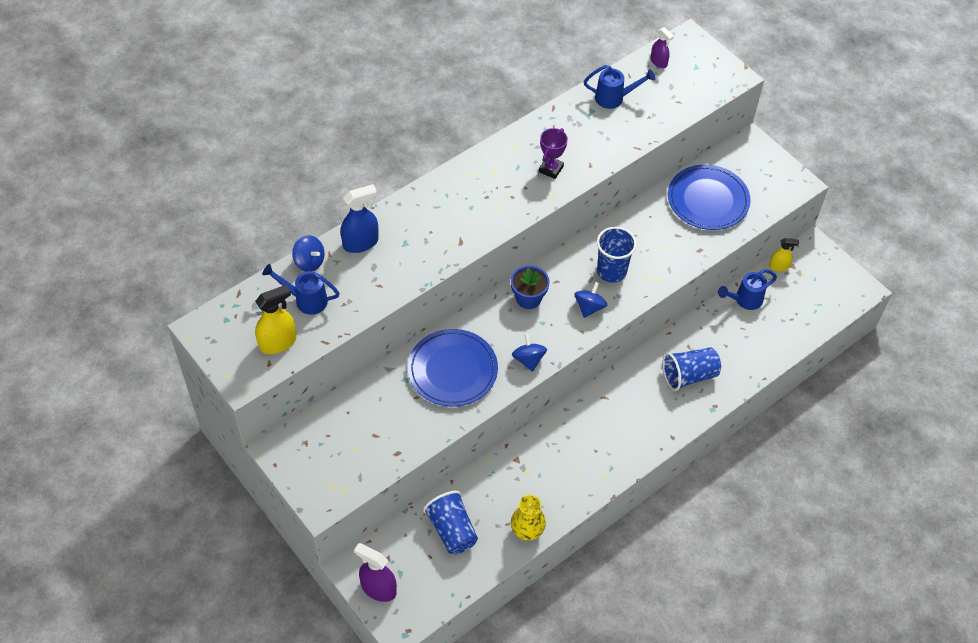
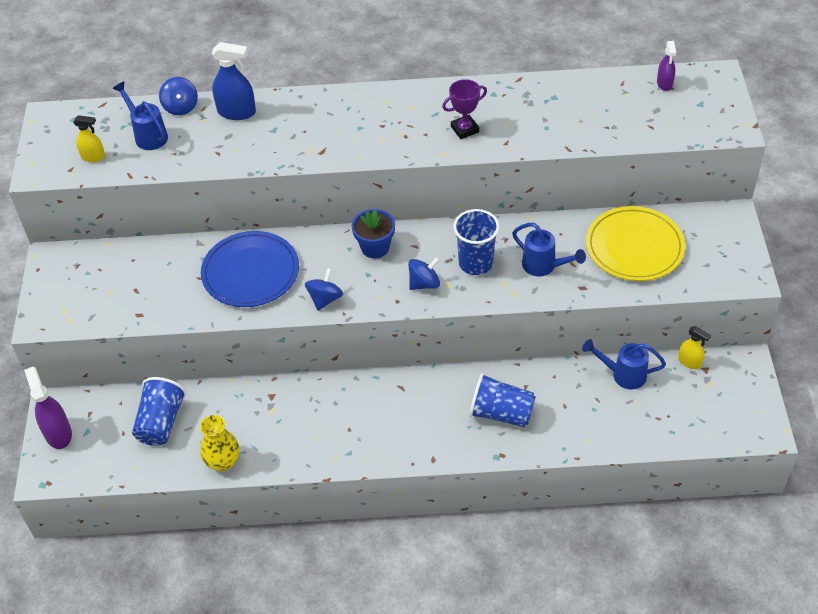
camera: 40 degrees right, 5 degrees down
(278, 342) = (93, 157): yellow spray bottle -> yellow spray bottle, size x0.61
(614, 98) = (587, 96): blue watering can -> blue watering can (544, 266)
(708, 200) = (634, 247): blue plate -> yellow plate

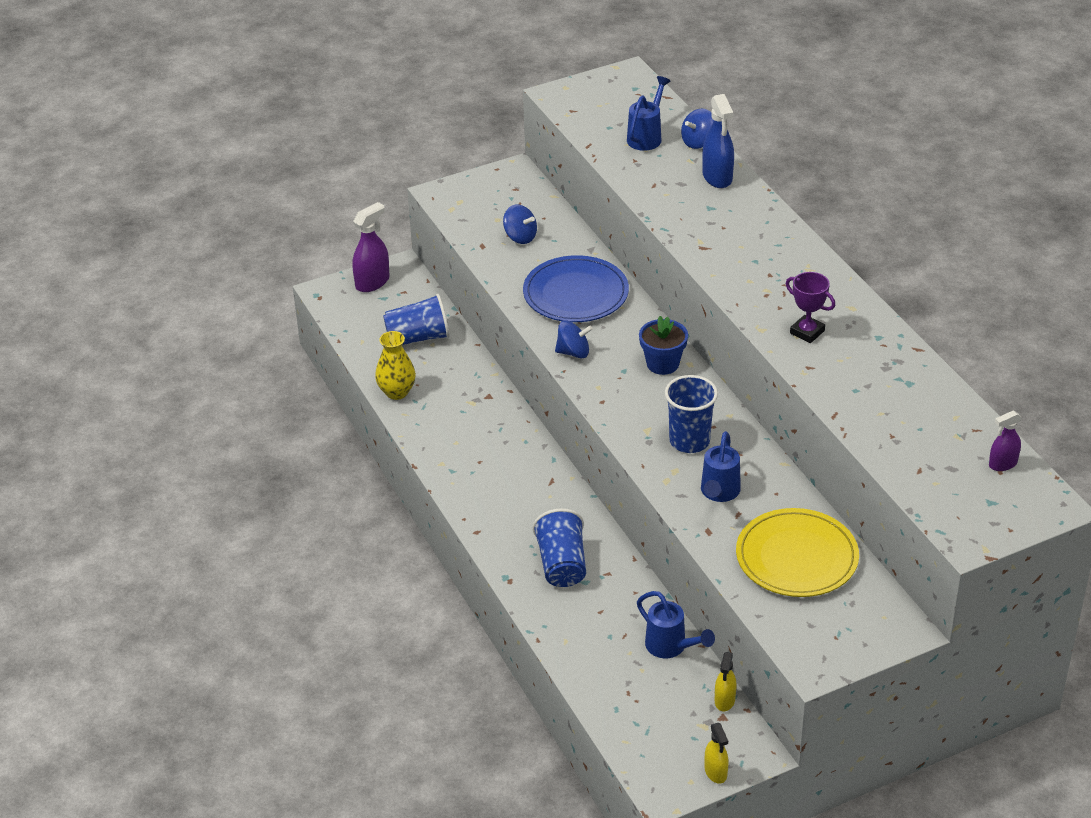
camera: 65 degrees right, 10 degrees down
(93, 157) = (596, 117): yellow spray bottle -> yellow spray bottle (715, 772)
(424, 283) = (637, 413): blue spinning top -> blue spinning top (520, 237)
(623, 374) = (671, 647): blue watering can -> blue watering can turned 150 degrees clockwise

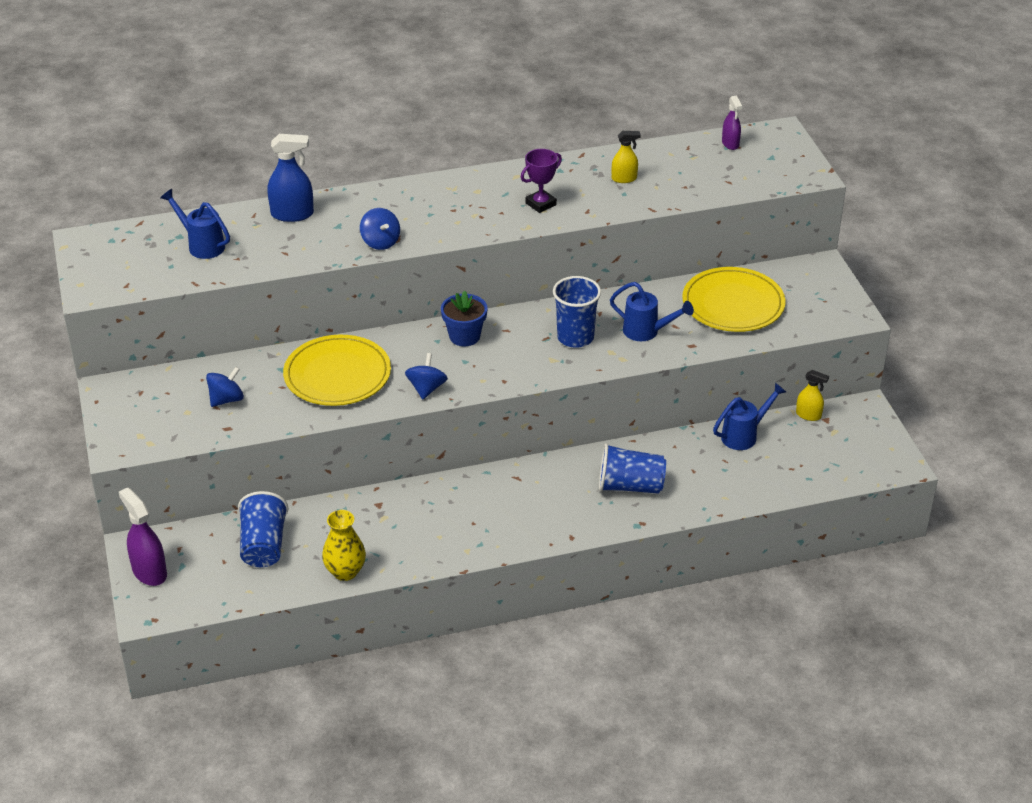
camera: 80 degrees left, 0 degrees up
(575, 294) = (337, 375): blue plate -> yellow plate
(698, 142) = (229, 216): blue spinning top -> blue spinning top (380, 242)
(715, 772) = (883, 433): yellow spray bottle -> yellow spray bottle (624, 179)

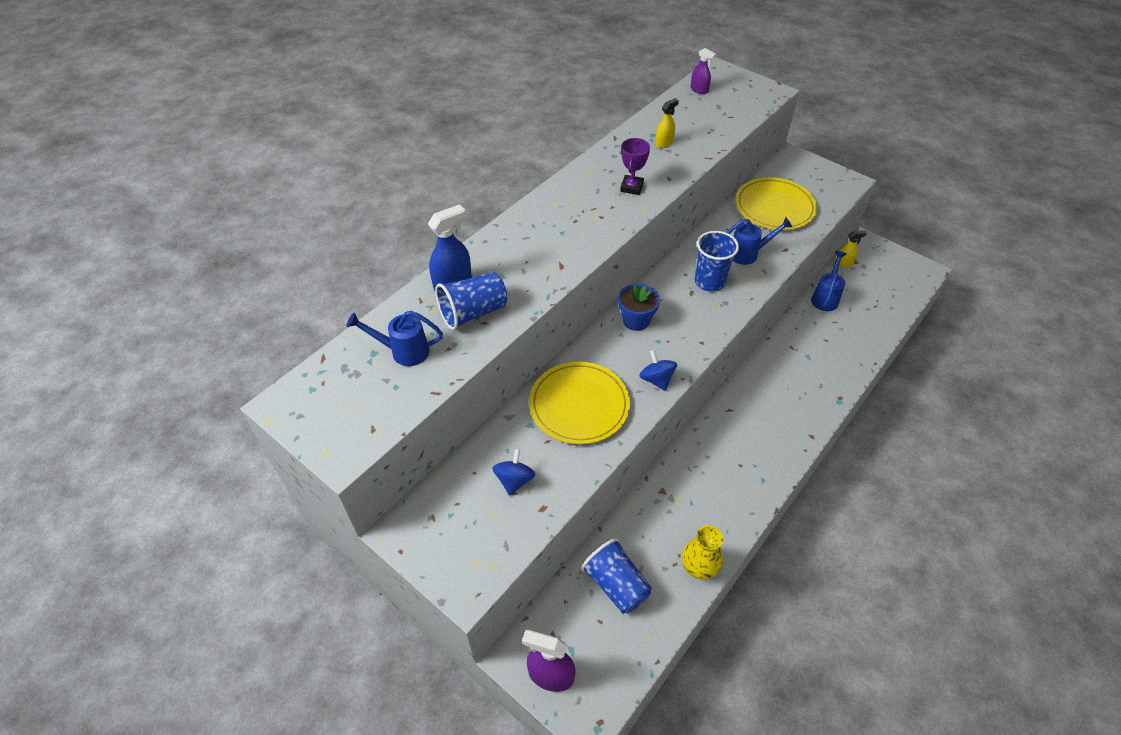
camera: 35 degrees left, 10 degrees up
(380, 242) = (551, 274): blue spinning top -> none
(630, 486) = (803, 374): blue cup -> blue cup (473, 312)

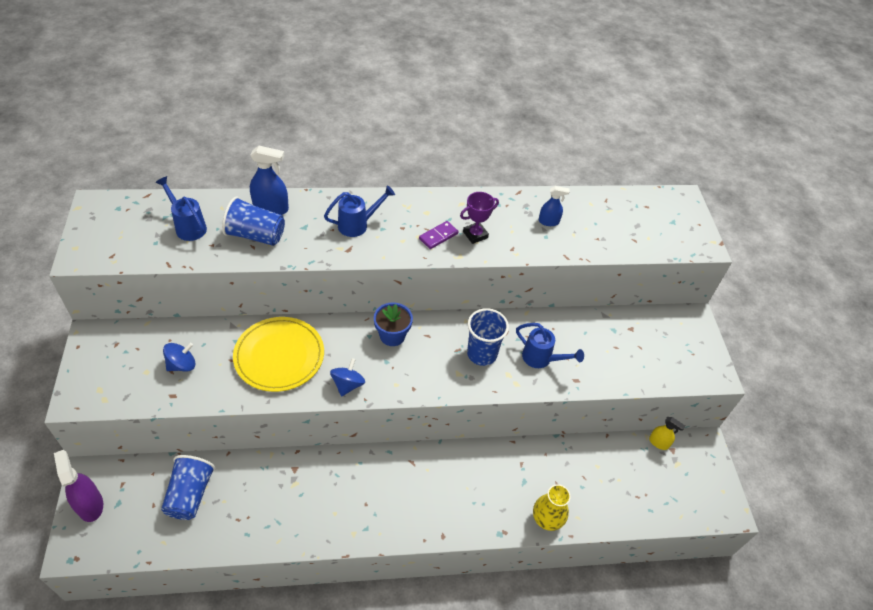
camera: 40 degrees right, 0 degrees up
(609, 207) = (438, 236): none -> purple domino
(664, 143) = (548, 222): yellow spray bottle -> blue spray bottle
(699, 90) = (641, 202): purple spray bottle -> none
(699, 567) = (248, 537): yellow vase -> yellow vase (546, 519)
(774, 207) = (617, 343): yellow plate -> none
(825, 297) = (604, 454): blue watering can -> blue watering can (358, 225)

